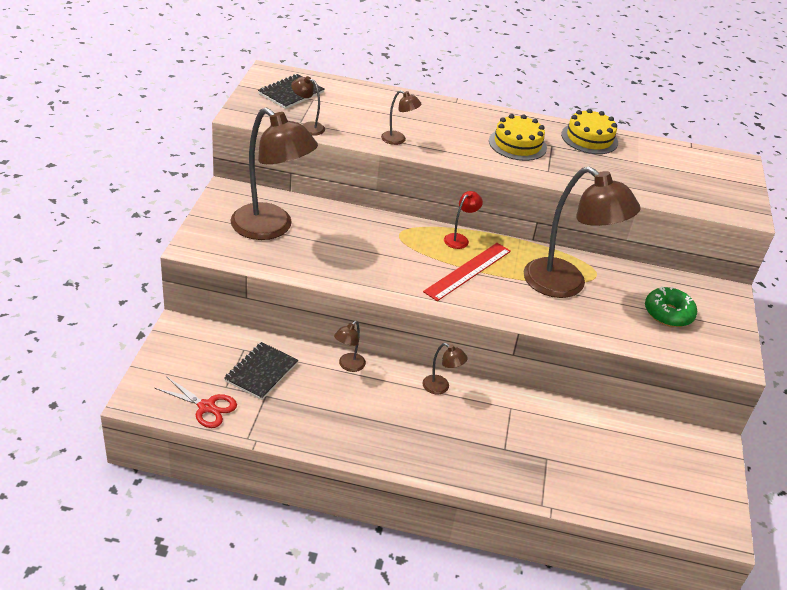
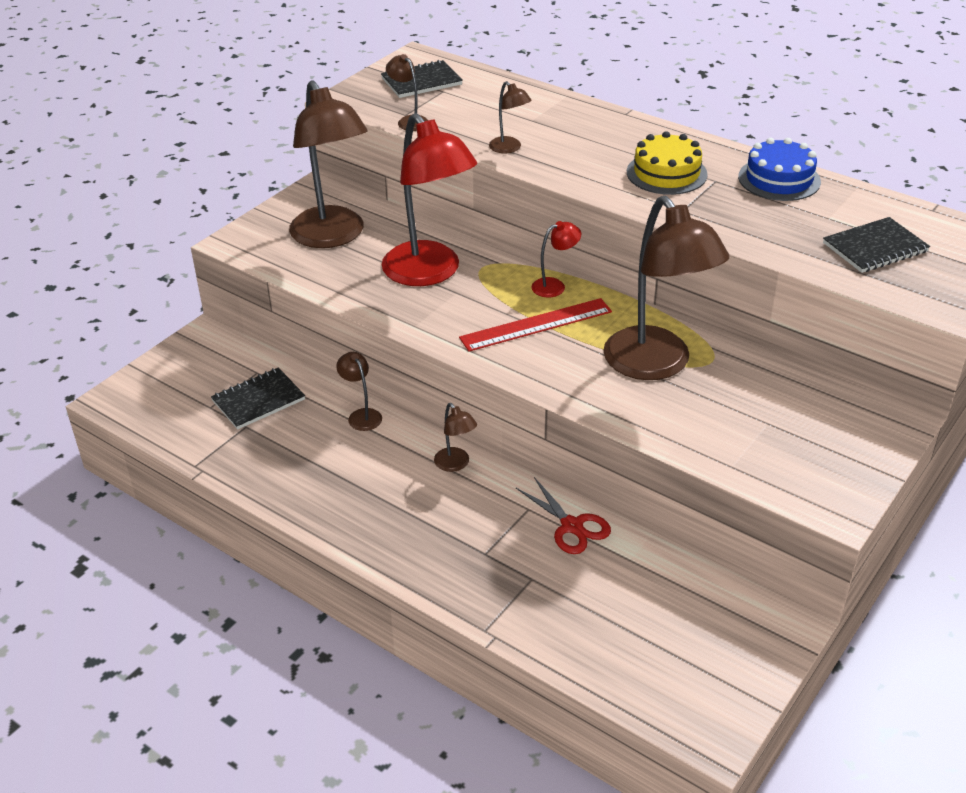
camera: 30 degrees right, 0 degrees up
(206, 407) = (175, 423): red scissors -> red scissors (572, 526)
(348, 366) = (361, 415): brown lamp -> brown lamp turned 90 degrees clockwise
(365, 245) = (429, 273): none -> red lamp
(589, 138) = (779, 179): yellow cake -> blue cake
(668, 313) = (779, 429): green donut -> none
(679, 179) = (875, 247): none -> black notebook

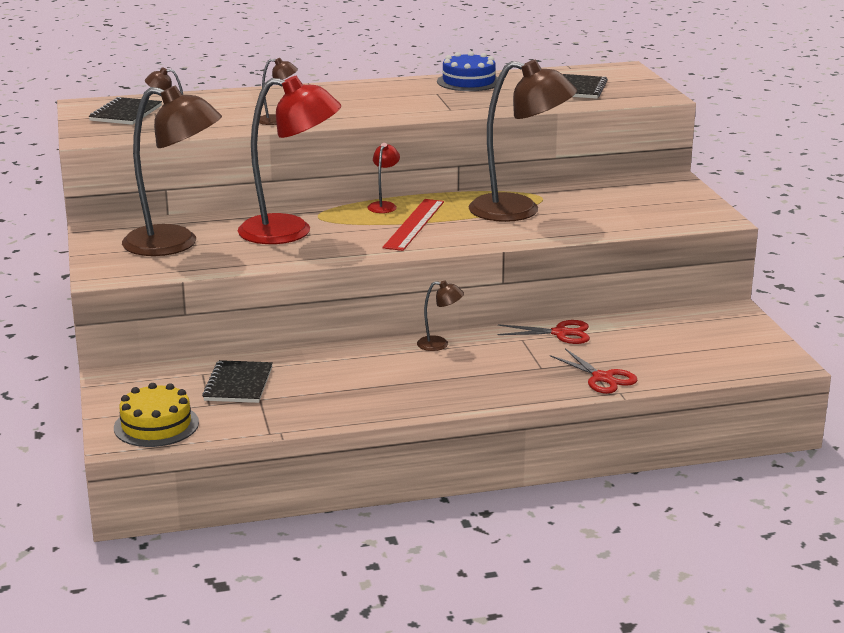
camera: 50 degrees left, 15 degrees down
(361, 415) = (329, 355): brown lamp -> none
(511, 607) = (602, 378): none -> red scissors
(666, 173) = (402, 99): yellow cake -> yellow cake (156, 425)

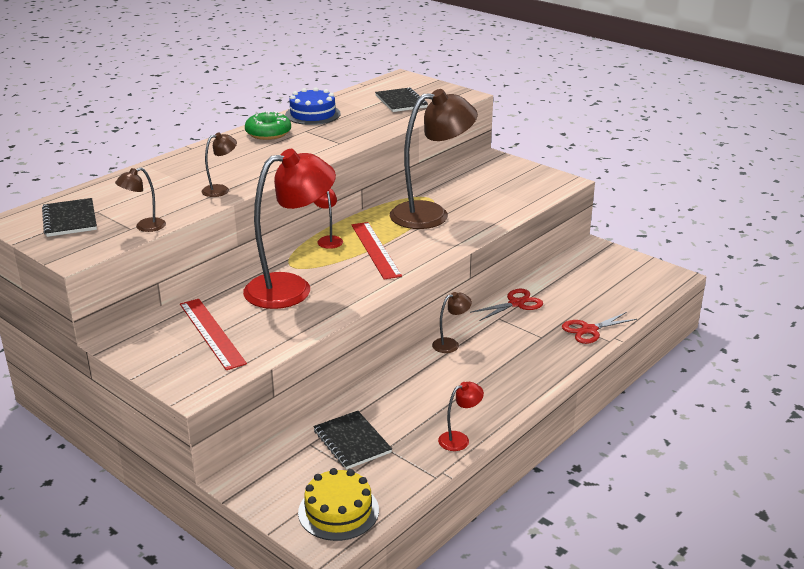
camera: 35 degrees left, 5 degrees up
(175, 244) = (211, 333): brown lamp -> red ruler
(333, 415) = (459, 439): none -> red lamp
(398, 88) = (268, 133): none -> green donut
(602, 378) = (589, 330): red scissors -> red scissors turned 135 degrees clockwise

